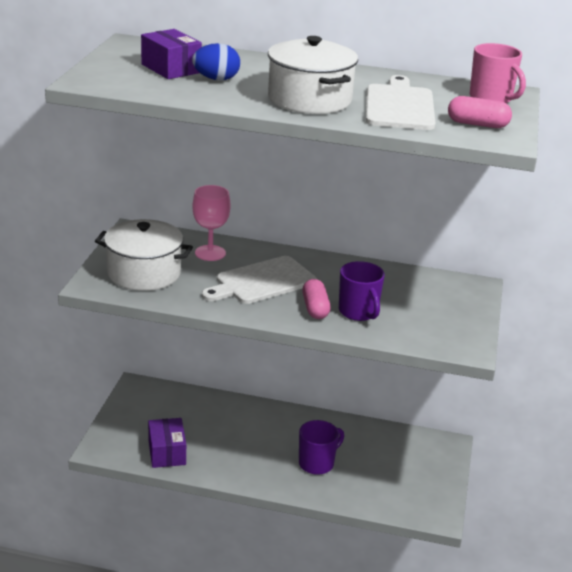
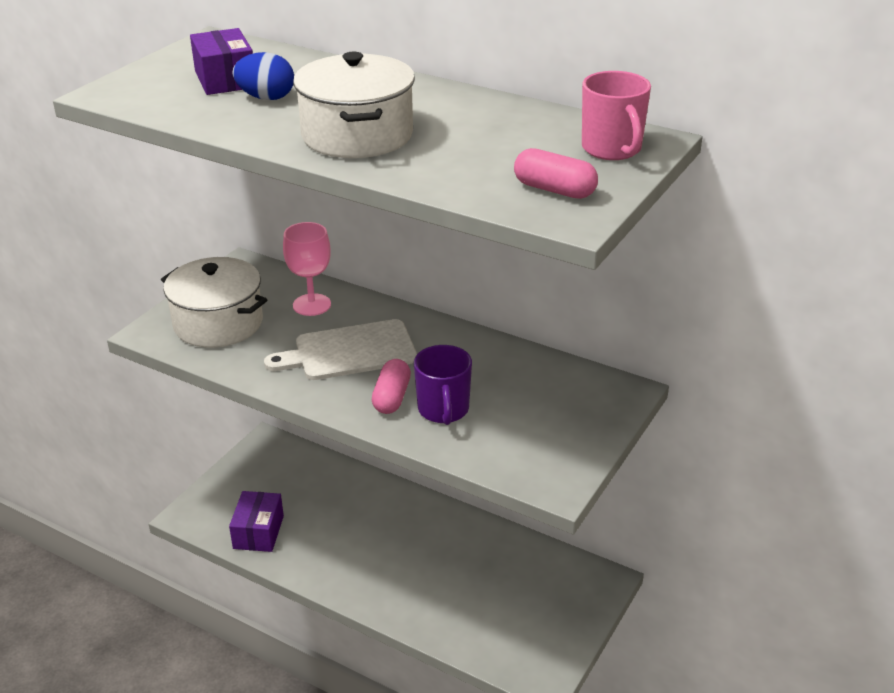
camera: 20 degrees right, 5 degrees up
(317, 463) = (426, 577): purple mug -> none
(399, 106) = (469, 153): white cutting board -> none

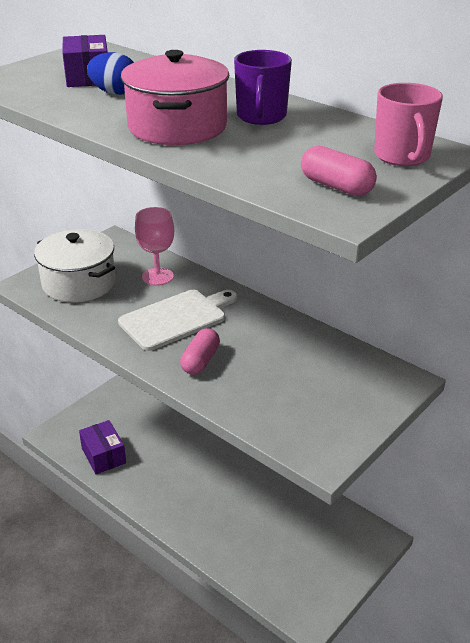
camera: 10 degrees right, 0 degrees up
(258, 532) = (103, 456): purple box -> purple box turned 45 degrees counterclockwise
(349, 352) = (176, 318): white cutting board -> white cutting board turned 150 degrees clockwise
(357, 135) = (177, 127): white pot -> pink pot
(443, 410) = (241, 377): purple mug -> purple mug (261, 117)

